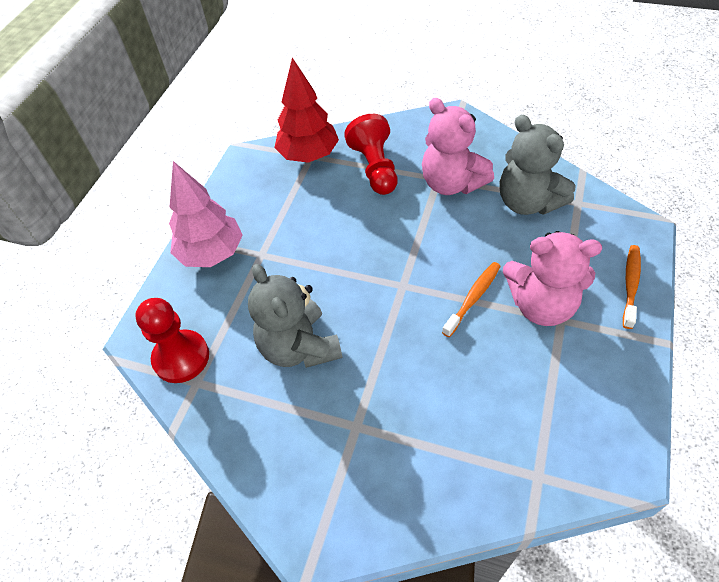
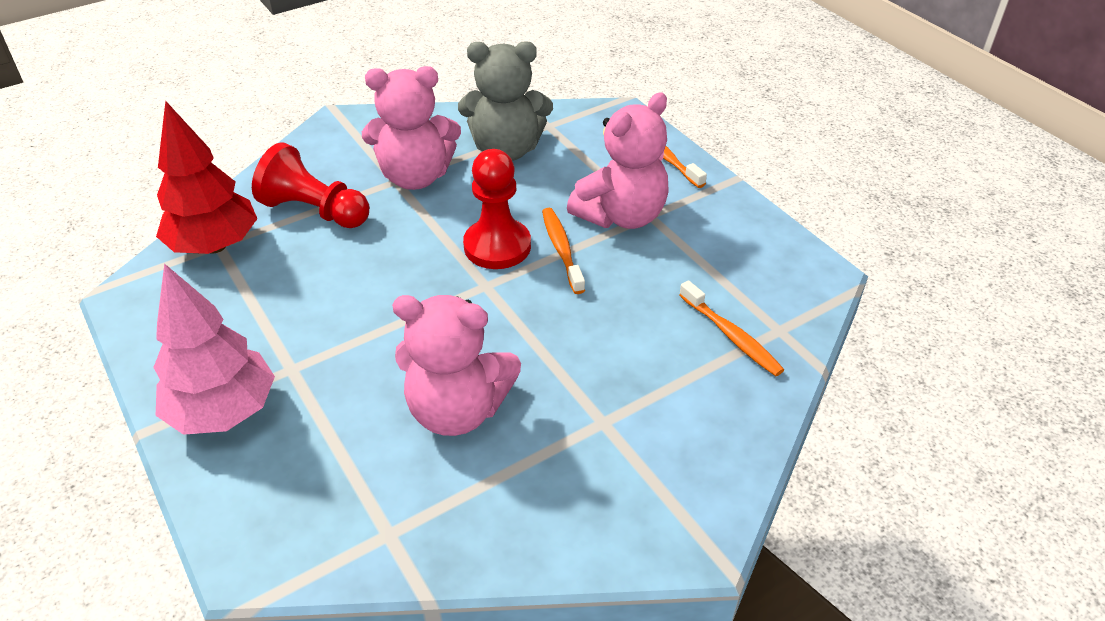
camera: 55 degrees left, 10 degrees down
(181, 357) = (335, 530): red pawn -> red pawn (497, 246)
(299, 347) = (457, 410): grey teddy bear -> pink teddy bear
(500, 449) = (731, 336): none -> orange toothbrush

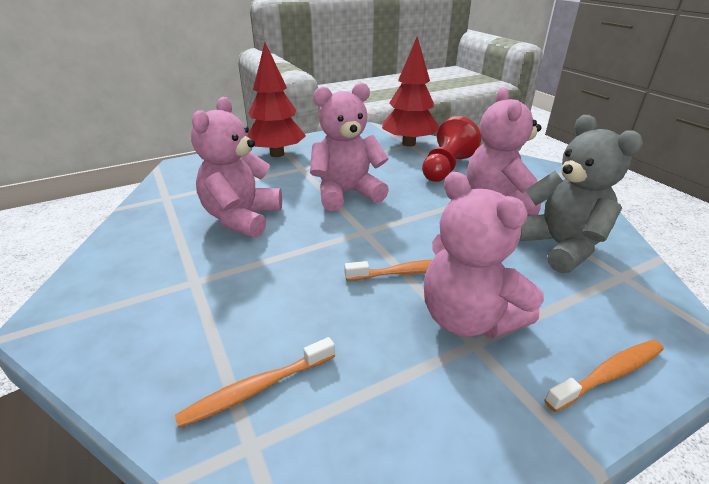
camera: 95 degrees right, 10 degrees down
(224, 412) = (277, 154): pink tree -> red tree
(387, 307) = (346, 193): none -> pink teddy bear
(497, 246) = (411, 237): red pawn -> none
(506, 150) = (559, 246): grey teddy bear -> grey teddy bear turned 150 degrees clockwise

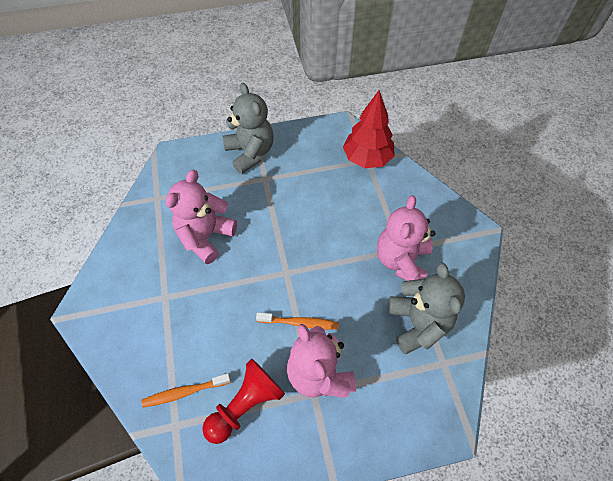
camera: 15 degrees right, 25 degrees up
(277, 154) = (250, 153): red tree -> grey teddy bear
(346, 193) = (289, 223): pink teddy bear -> none
(446, 168) = (383, 204): red pawn -> red pawn (245, 405)
(608, 374) = (378, 436): orange toothbrush -> none

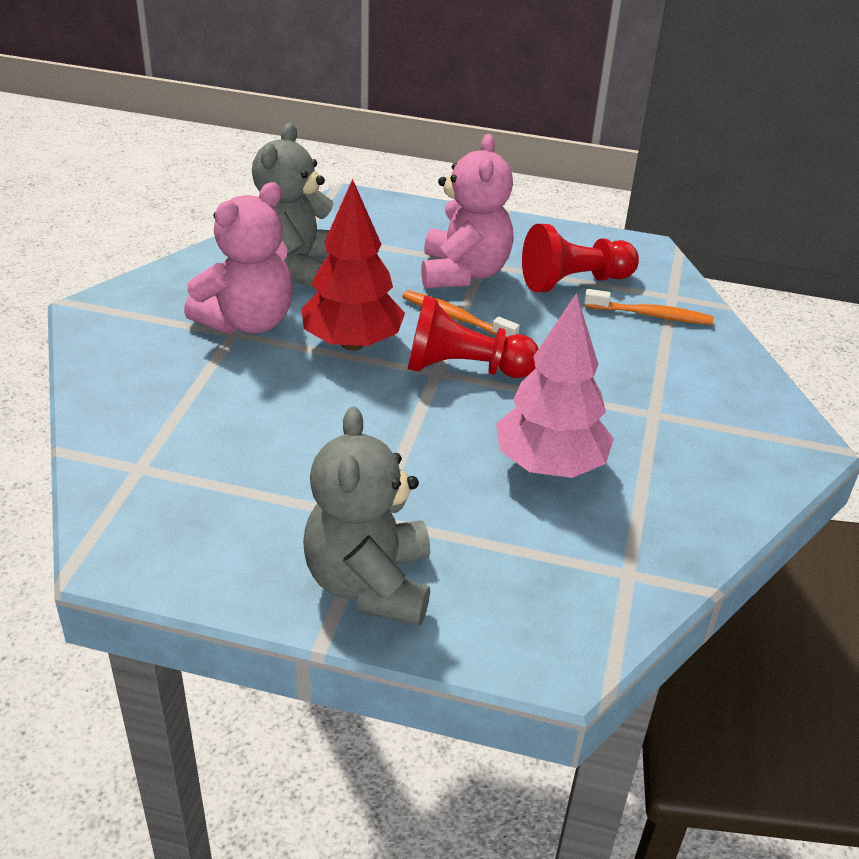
camera: 155 degrees left, 20 degrees down
(206, 237) = (549, 466): pink teddy bear -> pink tree
(274, 282) = (464, 368): none -> red pawn
(367, 158) = (137, 470): red tree -> red tree (352, 343)

